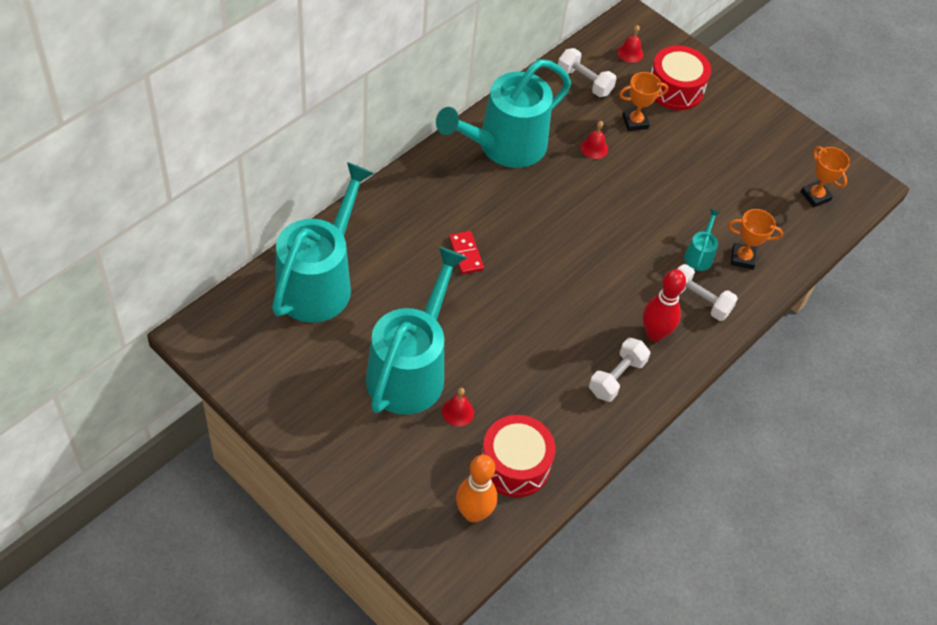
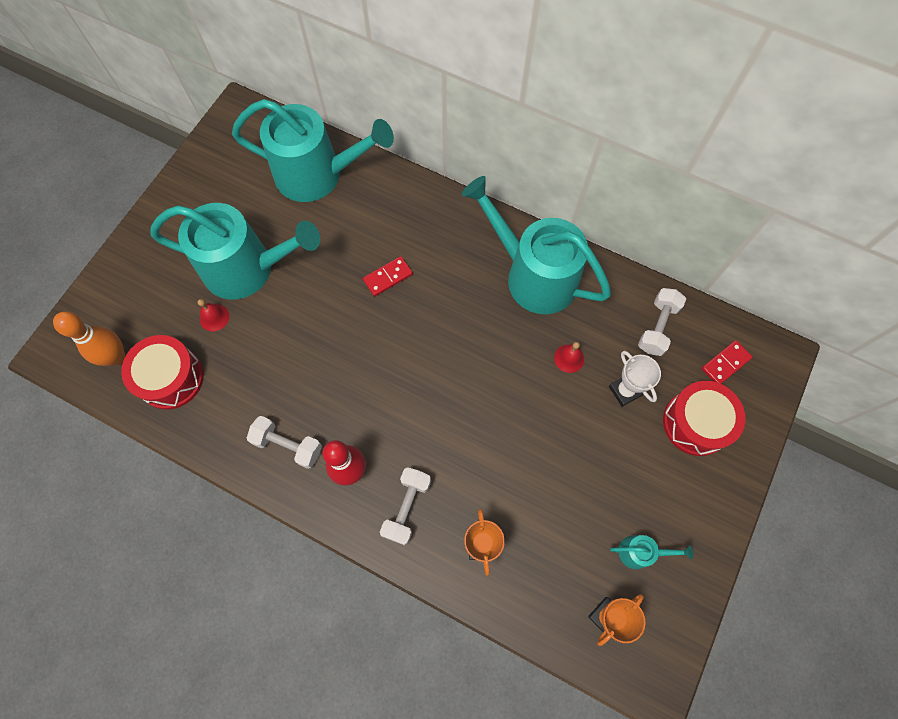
camera: 80 degrees right, 15 degrees up
(630, 53) = (725, 363): red bell -> red domino
(635, 122) = (625, 391): orange trophy -> white trophy
(699, 255) = (467, 496): turquoise watering can -> turquoise watering can (640, 552)

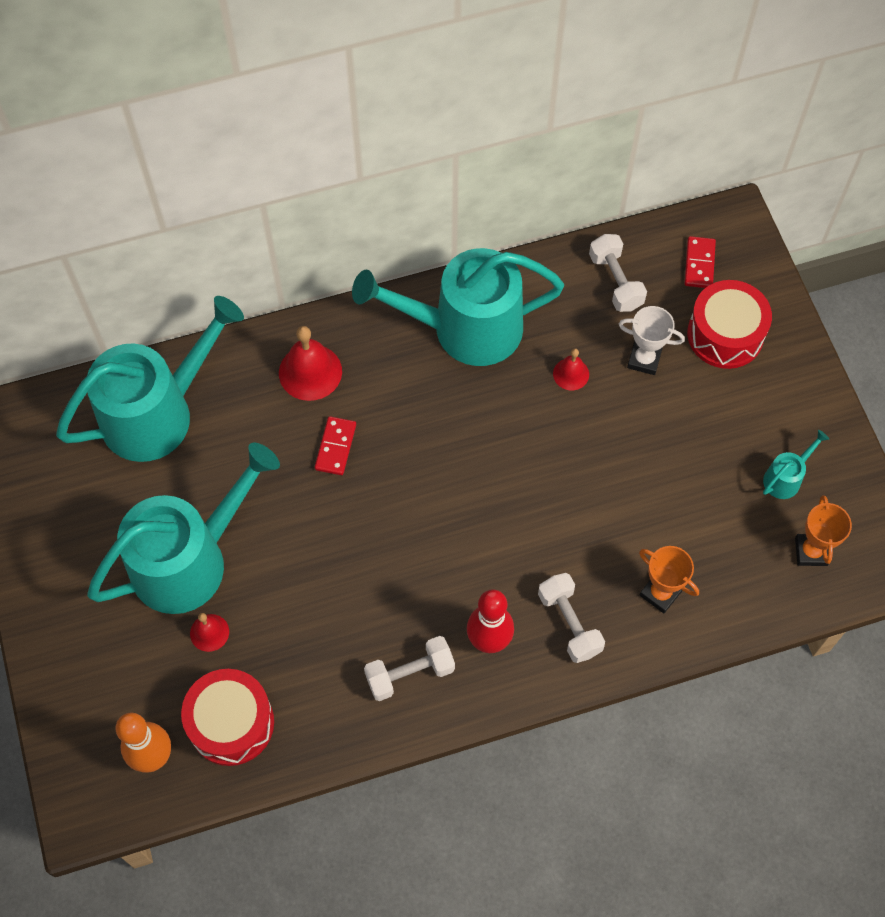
camera: 45 degrees left, 5 degrees down
(419, 223) = (310, 372): none -> red bell

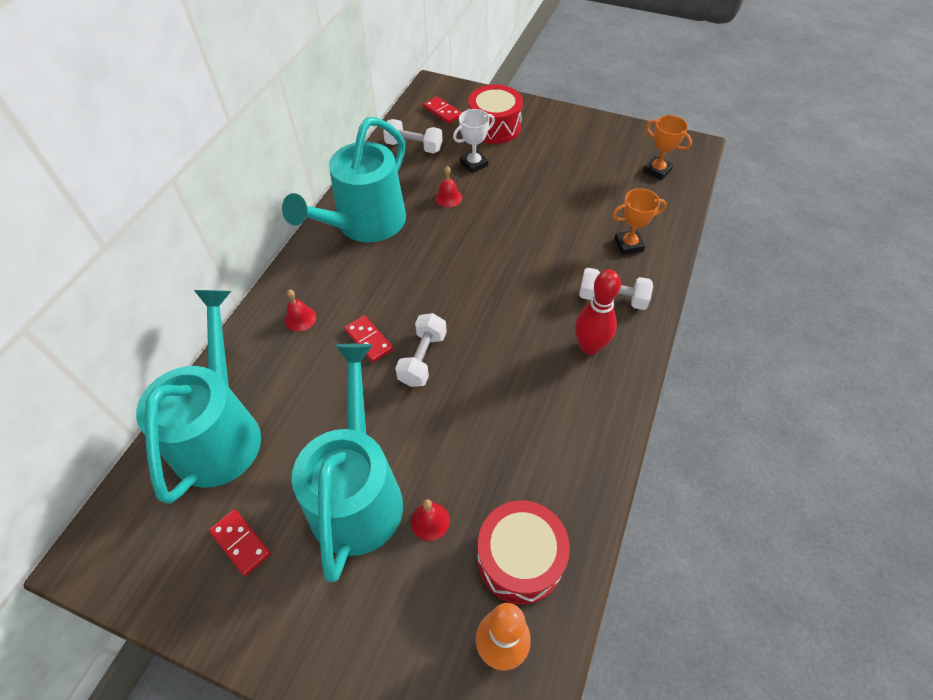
camera: 50 degrees left, 10 degrees down
(88, 511) = (241, 542): none -> red domino
(310, 372) = (300, 318): red bell -> red bell, size x0.57
(410, 673) = (576, 407): white dumbbell -> white dumbbell (422, 358)
(785, 478) = (603, 154): turquoise watering can -> none

